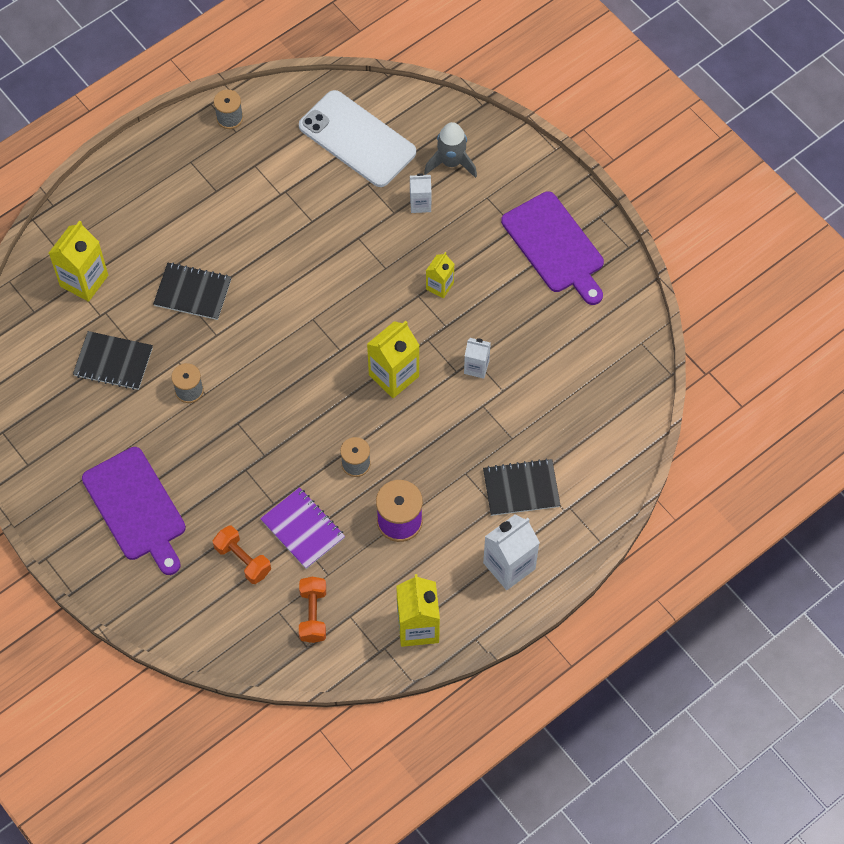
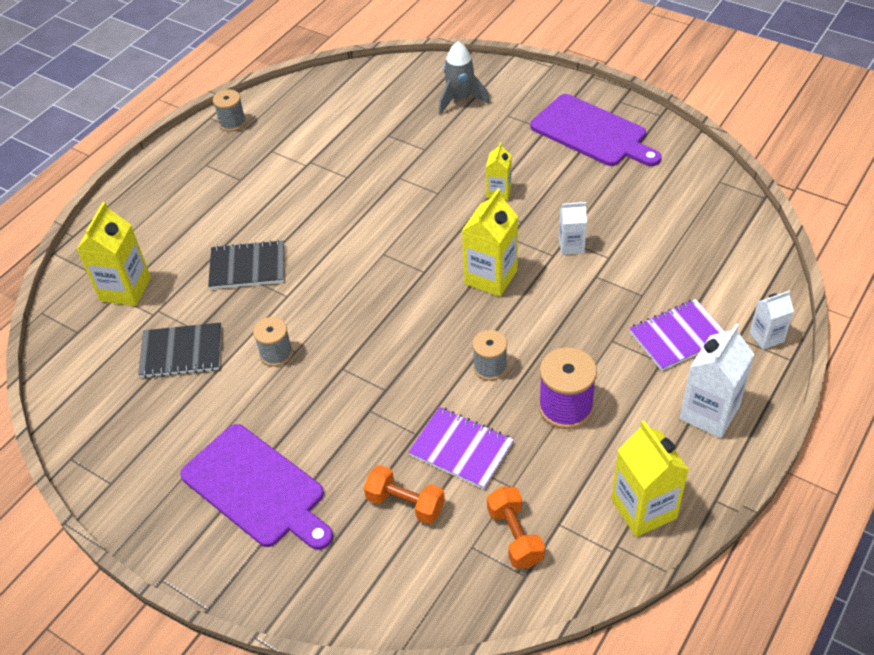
camera: 15 degrees left, 15 degrees down
(357, 139) = (363, 106): white phone -> none
(420, 204) = (447, 136): white carton -> white carton (766, 337)
(521, 488) = (678, 336): black notebook -> purple notebook

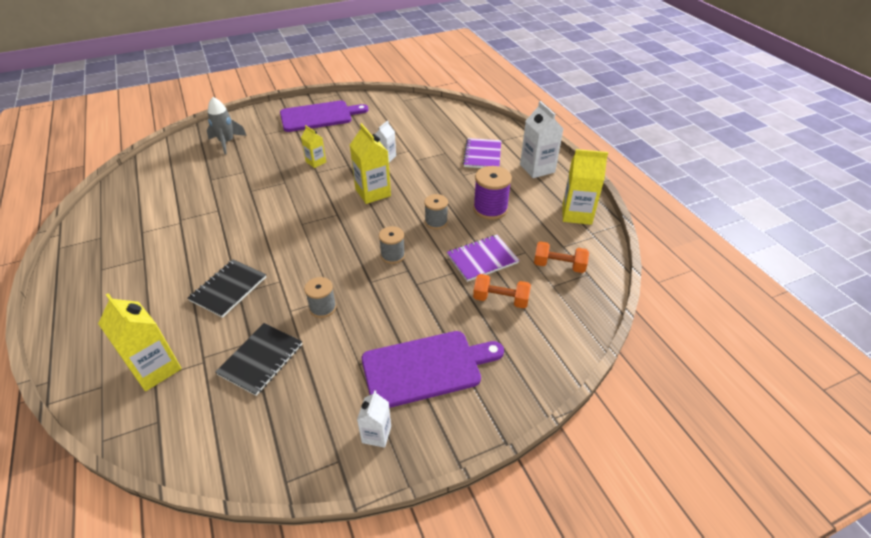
camera: 60 degrees left, 5 degrees down
(232, 123) = (84, 239): grey spool -> grey spool (392, 255)
(405, 503) = (500, 300): orange dumbbell -> orange dumbbell turned 45 degrees clockwise
(766, 337) = (509, 133): white carton -> white carton (376, 434)

